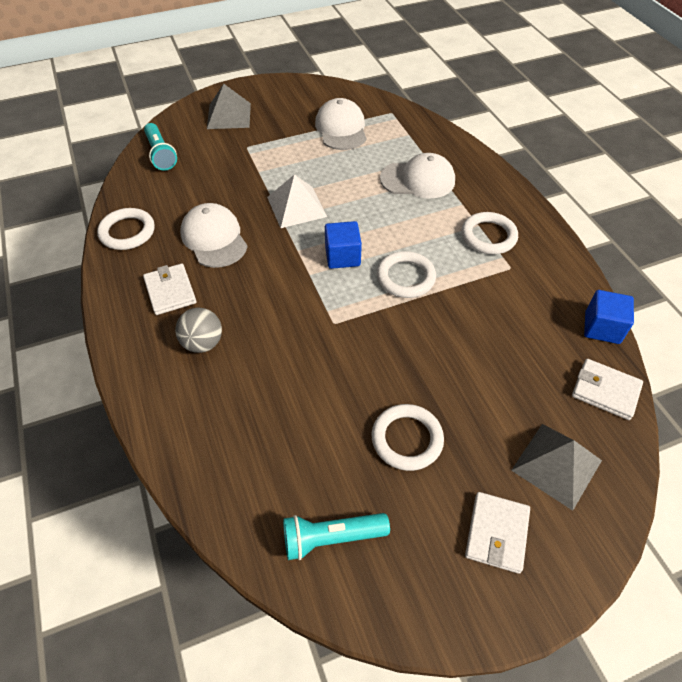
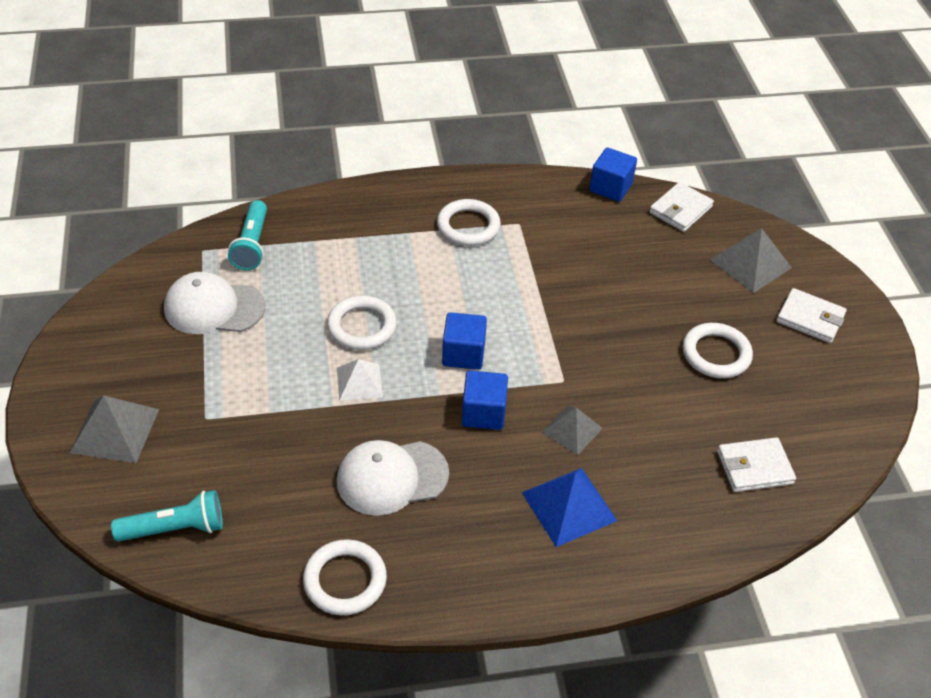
camera: 80 degrees left, 5 degrees down
(170, 291) = (476, 534): white wallet -> white wallet (754, 467)
(203, 343) = (569, 506): grey ball -> blue pyramid
(281, 335) = (572, 430): none -> grey pyramid
(285, 277) = (483, 413): none -> blue cube
(296, 206) = (359, 382): white pyramid -> white pyramid, size x0.66
(331, 538) = (811, 429): turquoise flashlight -> turquoise flashlight (252, 245)
(405, 277) = (511, 307): white ring -> white ring (362, 326)
(418, 180) = (352, 258): white cap -> none

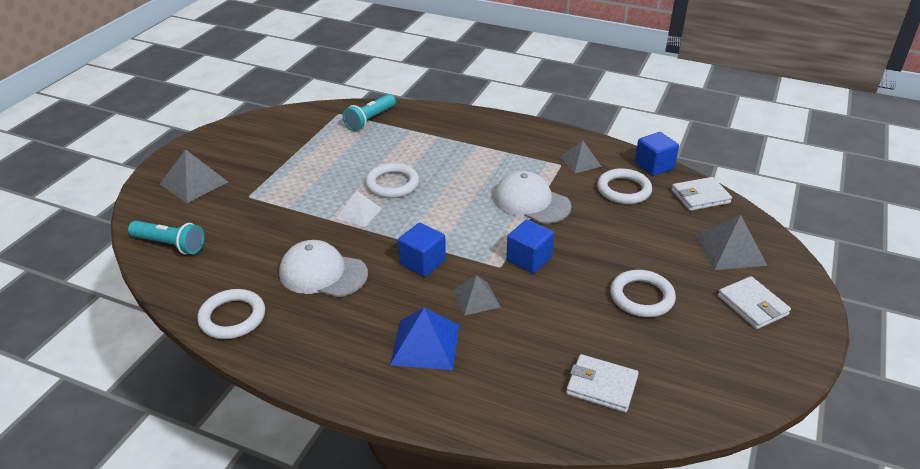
camera: 35 degrees right, 10 degrees down
(214, 308) = (314, 143): white cap -> white cap (531, 202)
(463, 354) = (444, 223): blue cube -> blue cube (529, 259)
(468, 226) = (522, 154): white ring -> white ring (623, 190)
(535, 212) = (580, 162): none -> grey pyramid

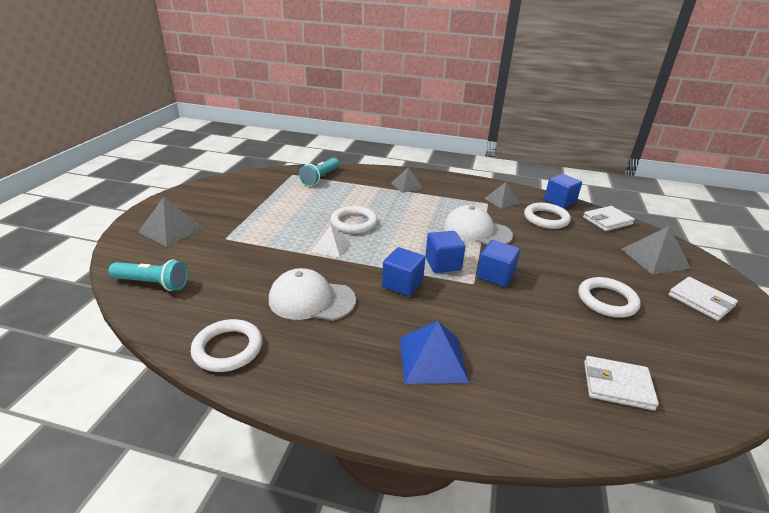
camera: 10 degrees left, 5 degrees down
(475, 241) = (443, 264): none -> blue cube
(476, 298) = (463, 312): grey pyramid -> grey pyramid (406, 185)

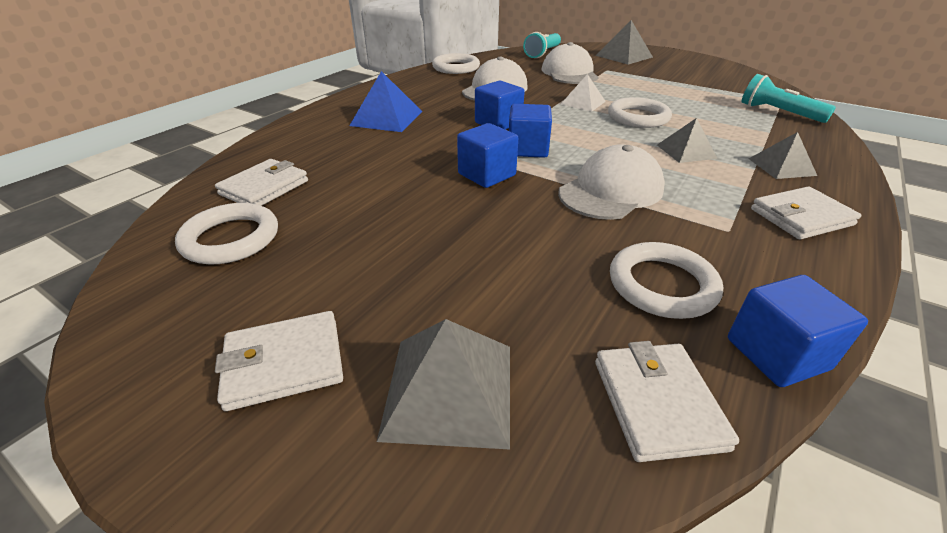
camera: 110 degrees right, 5 degrees up
(240, 259) = (569, 73): none -> white cap
(459, 187) = (801, 217): none -> white wallet
(502, 200) = (747, 252): grey pyramid -> grey pyramid (686, 151)
(607, 300) = (377, 242): white ring -> white ring (231, 239)

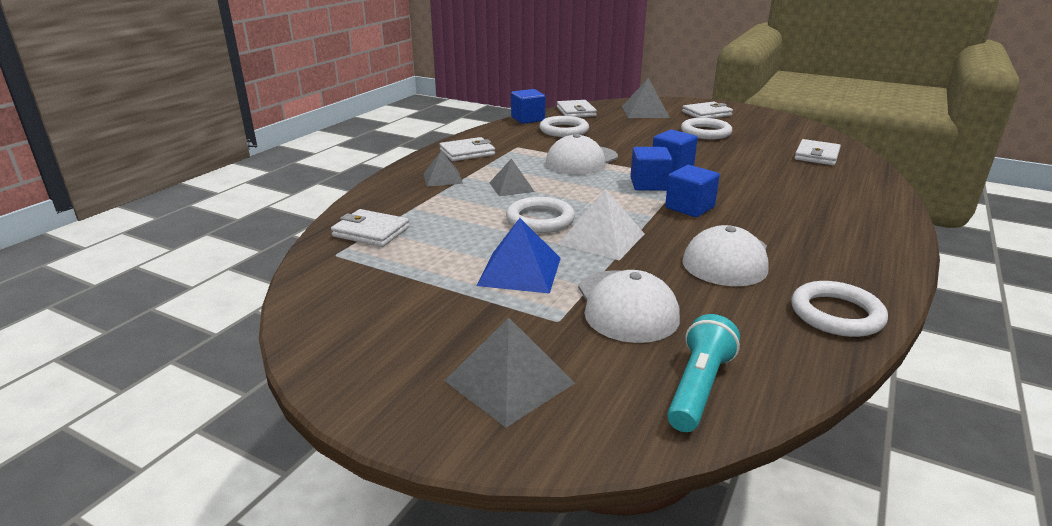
camera: 175 degrees right, 10 degrees down
(231, 239) = (789, 137): white ring -> white ring (705, 132)
(386, 118) = (811, 209): blue pyramid -> blue pyramid (520, 271)
(583, 102) = (601, 239): white pyramid -> white pyramid, size x1.51
(778, 113) = (371, 232): turquoise flashlight -> white wallet

